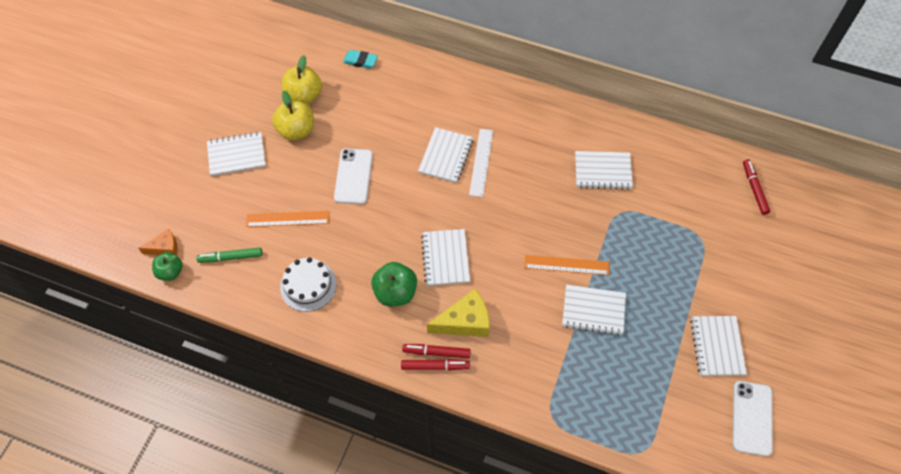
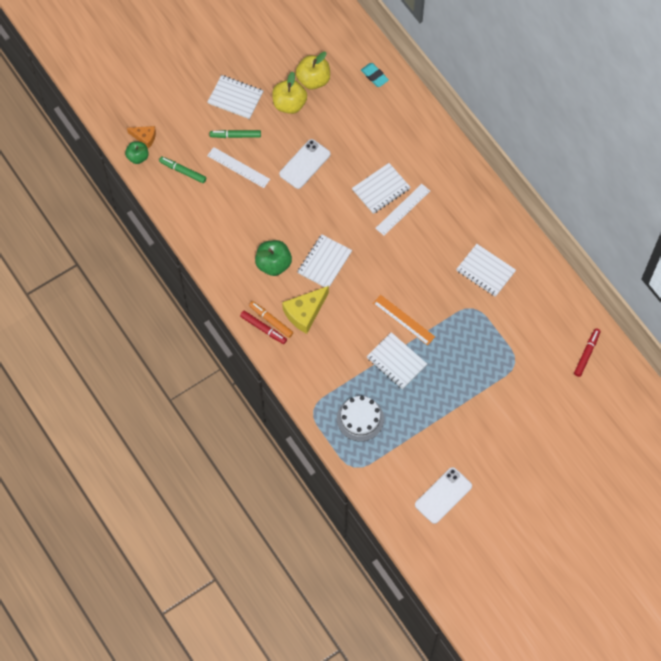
camera: 35 degrees right, 5 degrees up
(263, 190) = (235, 136): none -> green marker
(288, 219) = (238, 167): orange ruler -> white ruler
(308, 285) = (220, 223): white cake -> white cake (360, 418)
(437, 352) = (271, 321): red marker -> orange marker
(465, 321) = (305, 313): yellow cheese -> yellow cheese turned 120 degrees clockwise
(717, 346) = (460, 438): white notebook -> none

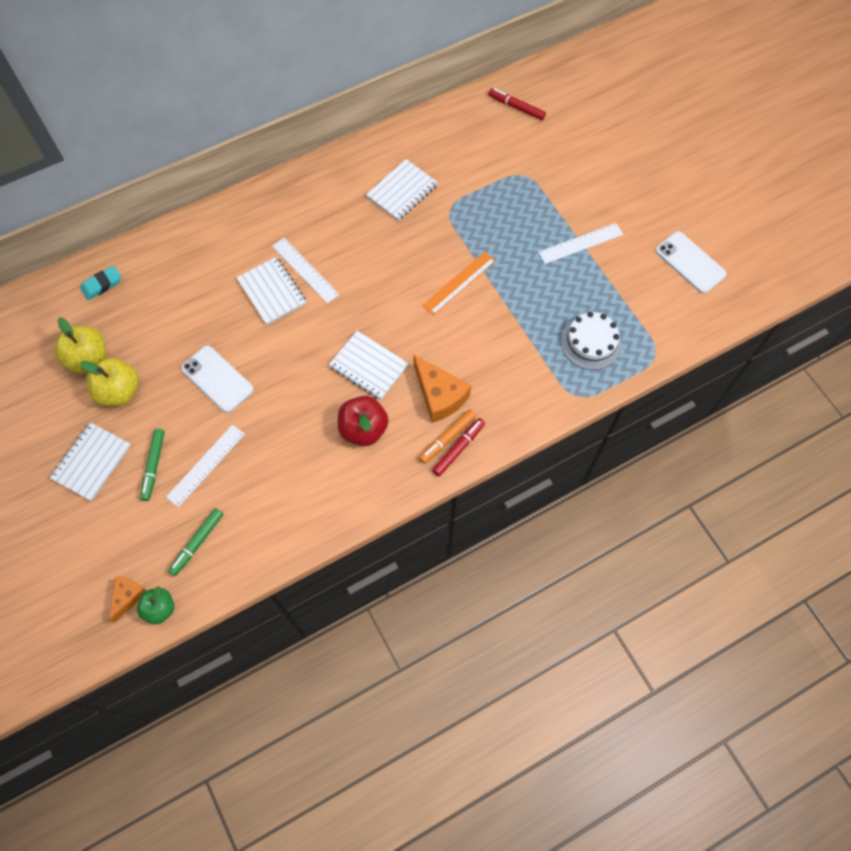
camera: 85 degrees left, 0 degrees up
(273, 264) = (363, 429): green apple -> red apple
(305, 313) = (439, 395): yellow cheese -> orange cheese
(396, 361) = (515, 296): white notebook -> none
(452, 409) = (580, 243): none -> white ruler

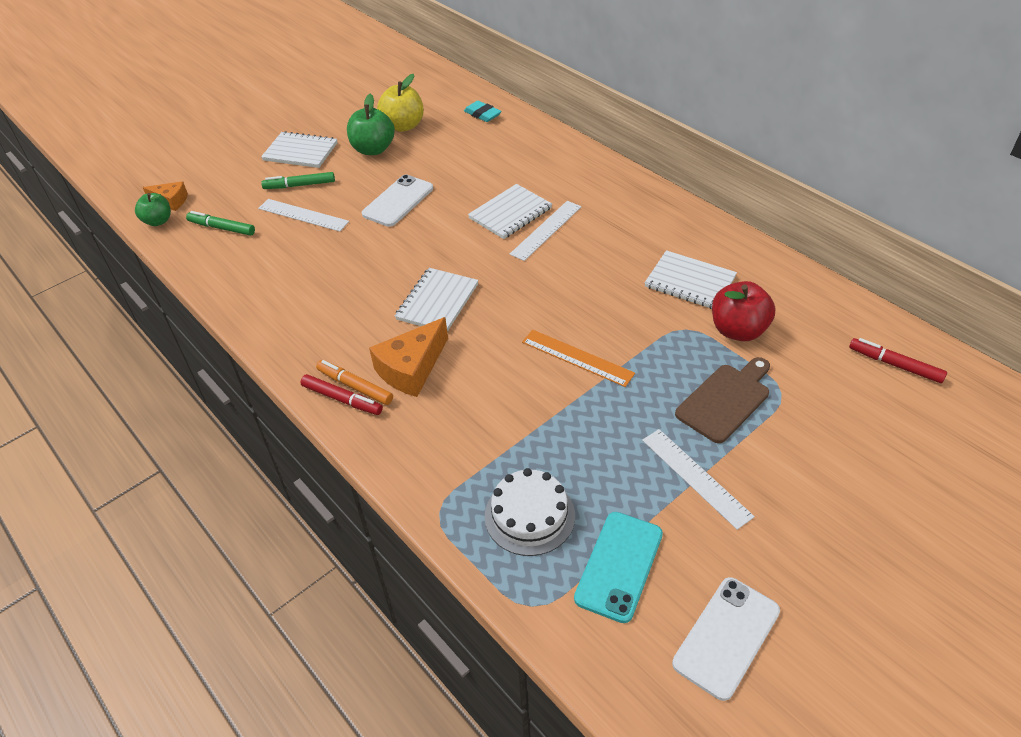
camera: 80 degrees right, 20 degrees down
(119, 391) = (373, 149): yellow apple -> green apple
(363, 429) = (357, 313): red apple -> red apple (738, 330)
(516, 107) = (895, 365): red marker -> red marker turned 75 degrees counterclockwise
(522, 207) = (725, 400): none -> brown cutting board
(636, 302) = (619, 566): none -> turquoise phone

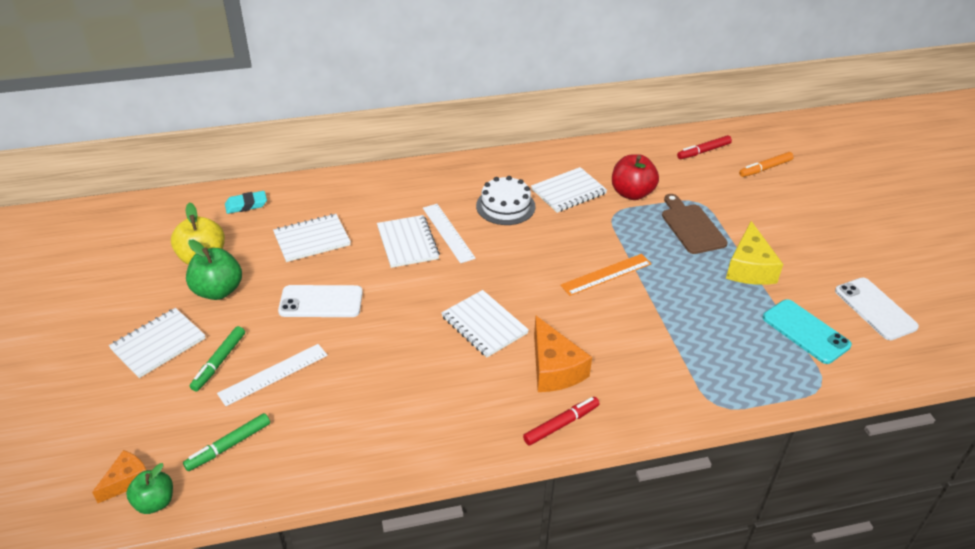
camera: 65 degrees left, 5 degrees down
(355, 386) = (551, 411): orange marker -> orange marker (765, 168)
(398, 201) = (321, 302): white phone -> white phone turned 60 degrees counterclockwise
(469, 163) = (312, 239): none -> white notebook
(529, 515) = (744, 357): white cake -> white cake (505, 206)
(696, 477) = (749, 268): white ruler -> yellow cheese

